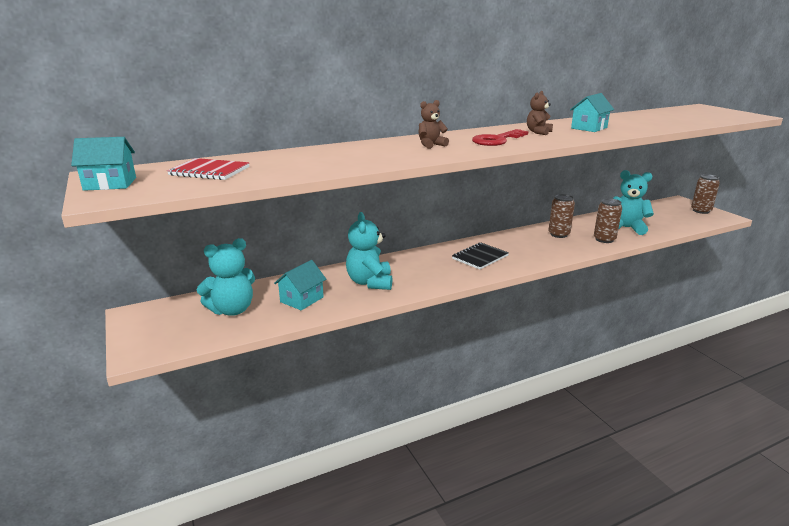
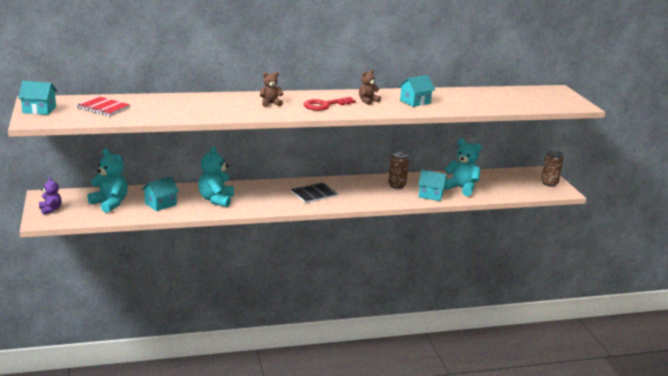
camera: 10 degrees right, 0 degrees up
(148, 333) = (50, 209): none -> purple teddy bear
(232, 310) = (110, 203): turquoise teddy bear -> turquoise teddy bear turned 120 degrees counterclockwise
(604, 239) = (431, 195): brown can -> turquoise house

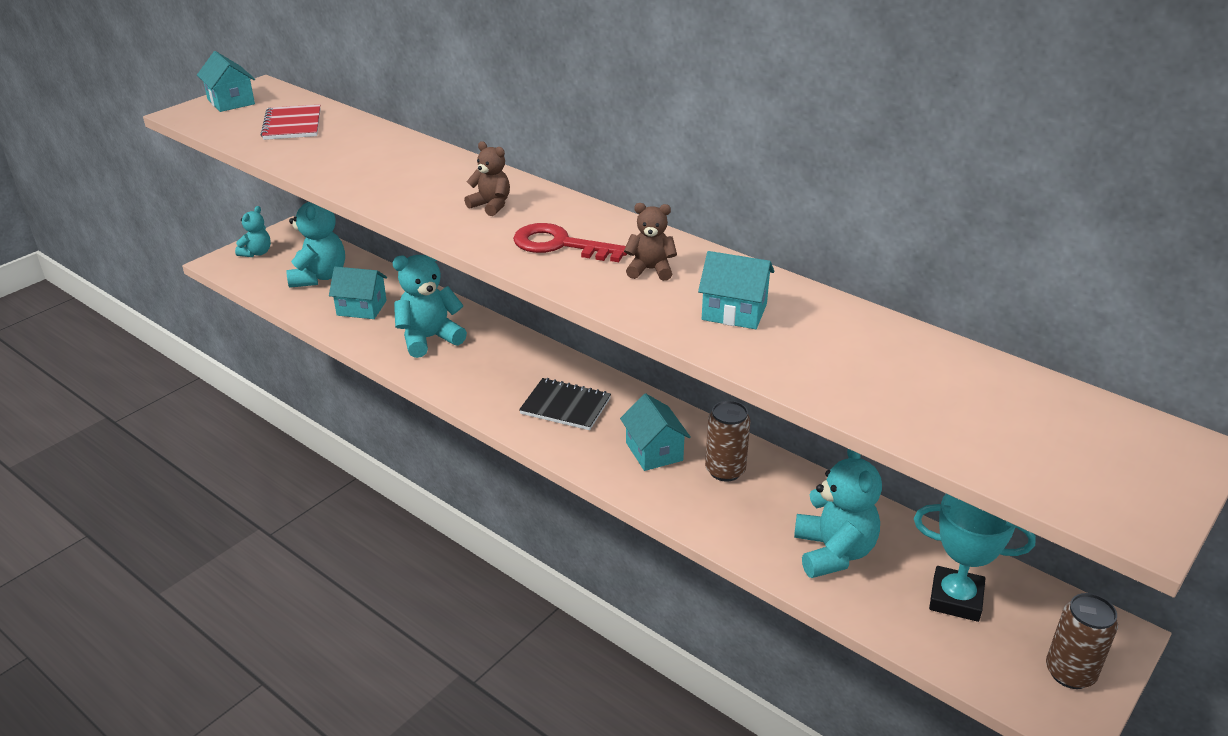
camera: 55 degrees right, 10 degrees up
(50, 209) = (256, 253): purple teddy bear -> turquoise teddy bear
(431, 195) = (744, 528): turquoise house -> turquoise house (654, 451)
(503, 182) = (955, 599): none -> turquoise trophy

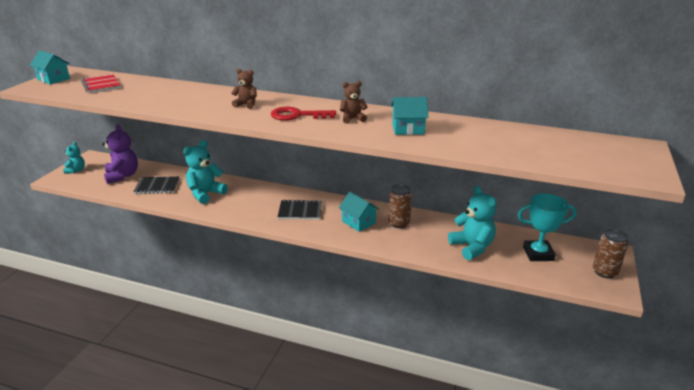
camera: 20 degrees left, 5 degrees down
(319, 277) = (122, 176): turquoise teddy bear -> purple teddy bear
(361, 308) = (157, 186): turquoise house -> black notebook

